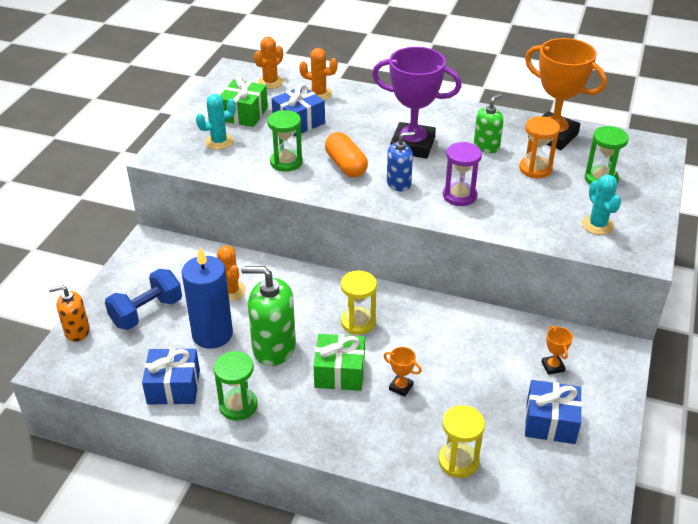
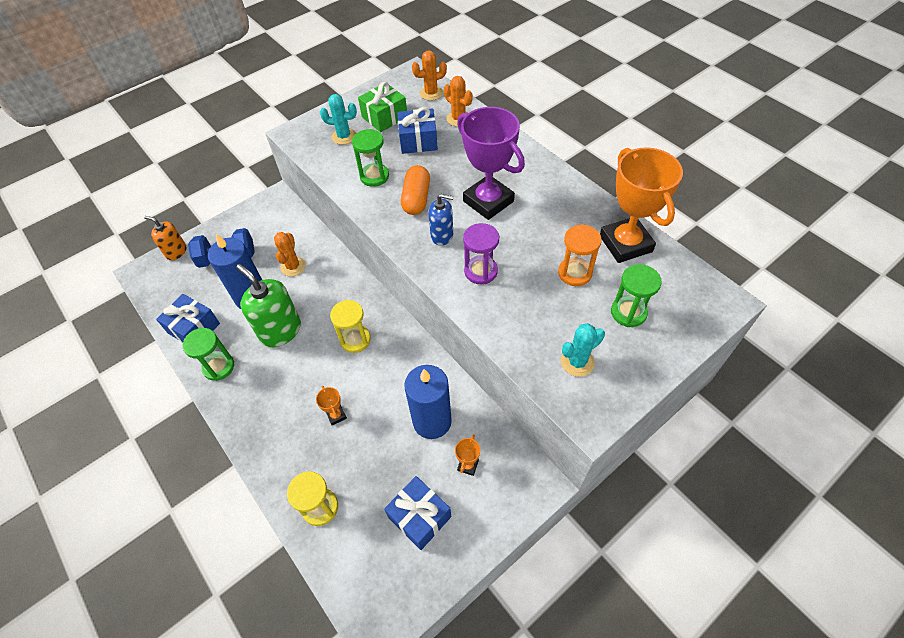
camera: 35 degrees right, 15 degrees up
(339, 373) = (305, 377): green gift -> none
(486, 146) = (551, 229): green soap dispenser -> none
(491, 350) = (432, 421): none -> blue candle
(597, 225) = (577, 362): turquoise cactus -> turquoise cactus turned 45 degrees clockwise

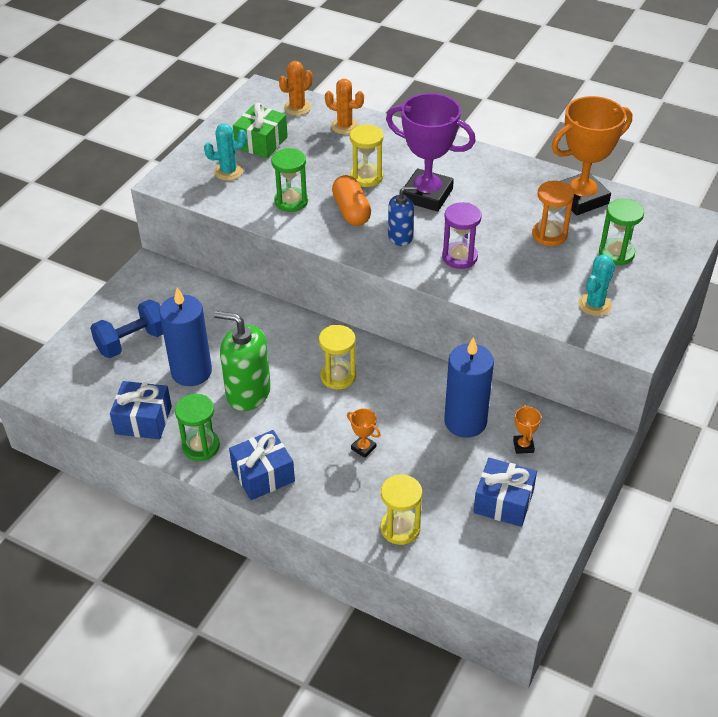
camera: 25 degrees left, 10 degrees down
(176, 252) = (62, 353): orange soap dispenser -> none
(293, 266) = (219, 329): orange cactus -> none
(418, 141) = (315, 157): blue gift -> blue gift (263, 475)
(448, 170) = (366, 177): none -> yellow hourglass
(625, 244) = (581, 198): orange trophy -> orange trophy turned 75 degrees counterclockwise

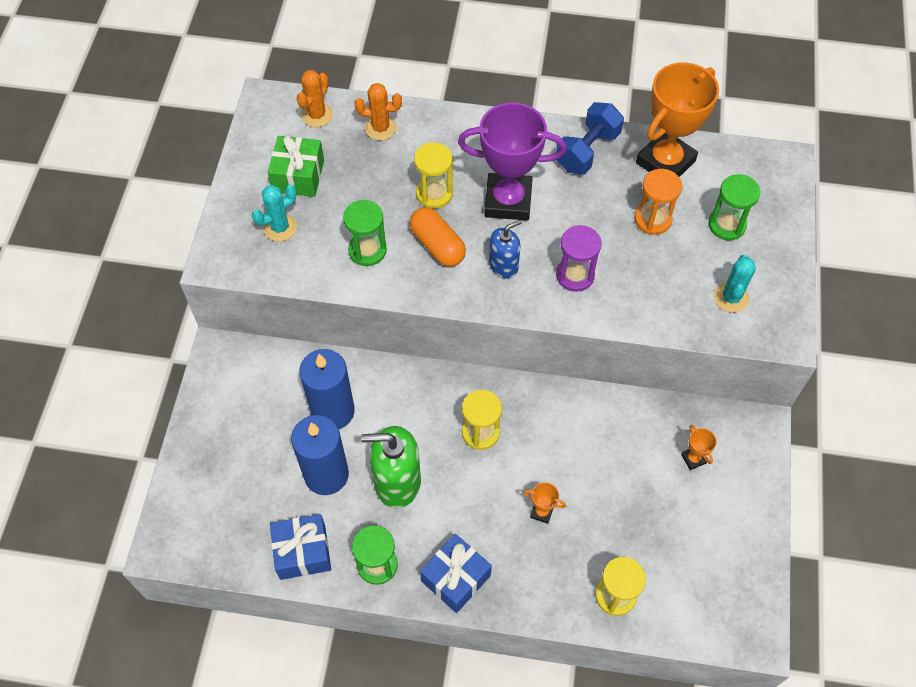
camera: 20 degrees left, 15 degrees up
(132, 342) = (245, 456): blue dumbbell -> blue dumbbell (587, 151)
(465, 422) = (627, 447): blue candle -> blue candle (333, 411)
(503, 502) = (699, 531): blue gift -> none

